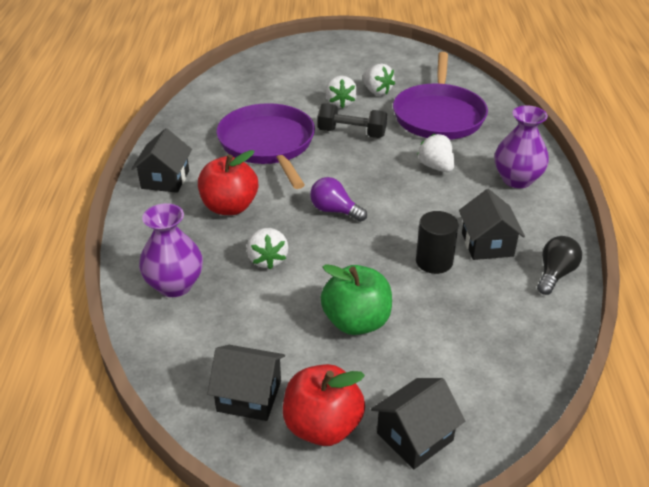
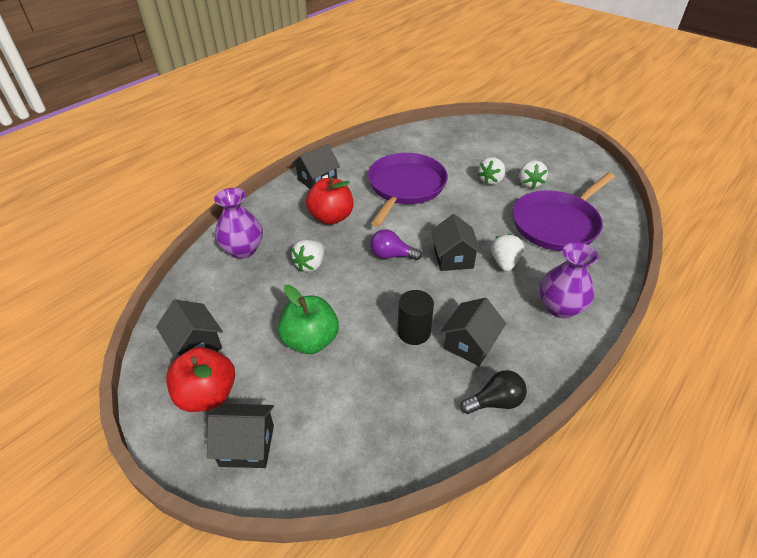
camera: 40 degrees right, 5 degrees up
(334, 211) = (391, 255): purple light bulb -> purple light bulb turned 60 degrees counterclockwise
(351, 133) = (472, 206): black dumbbell -> none
(391, 185) = (453, 258): none -> black house

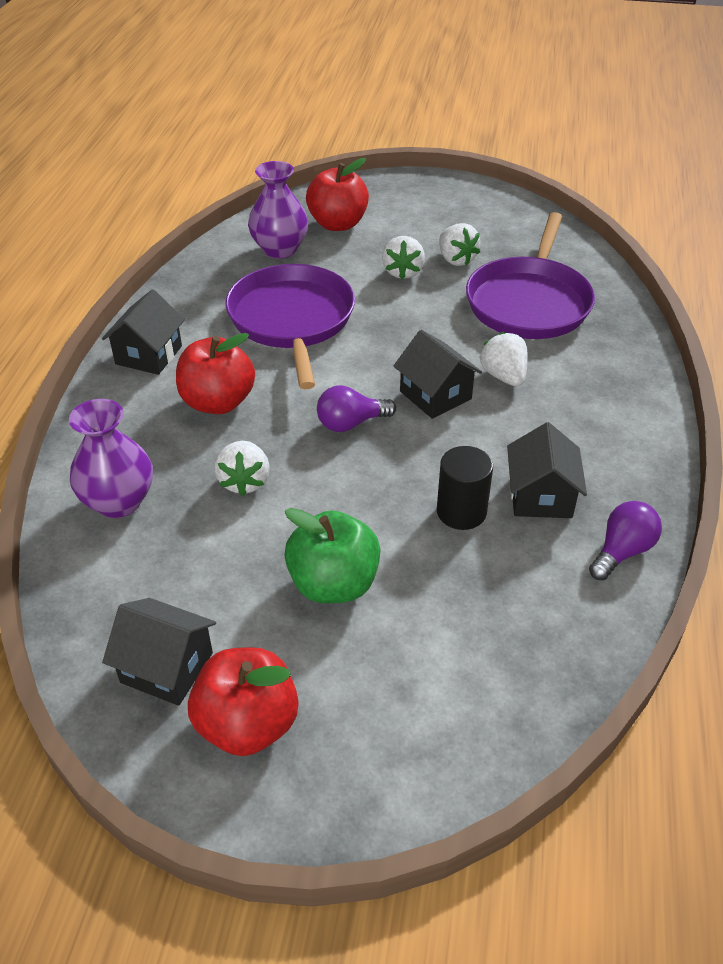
camera: 30 degrees left, 0 degrees up
(247, 445) = (363, 758): black house -> none
(474, 142) = (338, 224): none -> red apple
(495, 402) = (622, 551): black light bulb -> purple light bulb
(560, 307) = (609, 407): purple vase -> purple vase (280, 249)

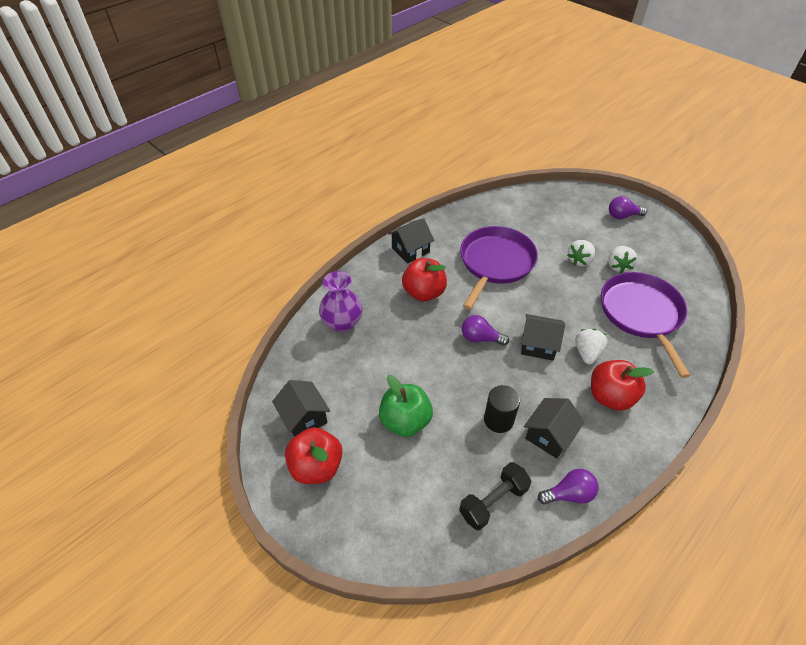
camera: 35 degrees right, 5 degrees up
(244, 481) = (404, 343): white strawberry -> none
(280, 249) = (521, 216): purple vase -> none
(338, 224) = (565, 214): red apple -> red apple (610, 396)
(413, 200) = (622, 216): none -> purple light bulb
(435, 395) = (538, 345): black house -> black house turned 75 degrees counterclockwise
(529, 302) = (641, 314): purple pan -> purple pan turned 120 degrees clockwise
(540, 616) = (493, 502): none -> black dumbbell

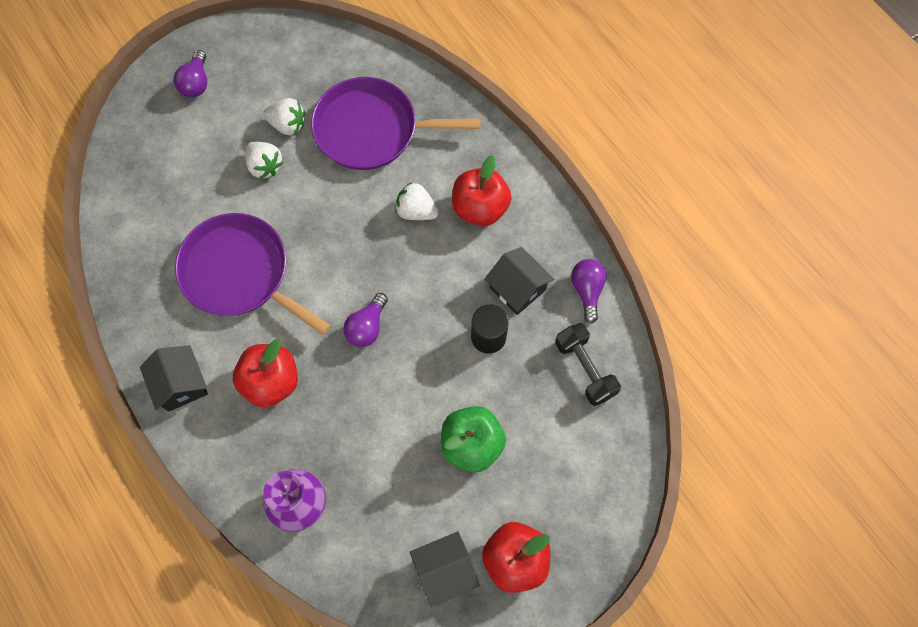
camera: 80 degrees left, 20 degrees up
(538, 345) = (393, 261): black house -> none

